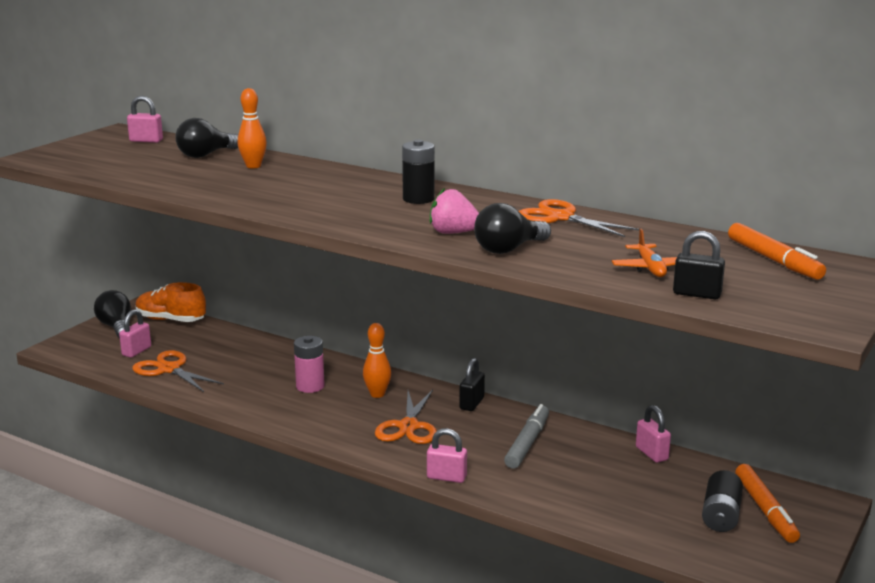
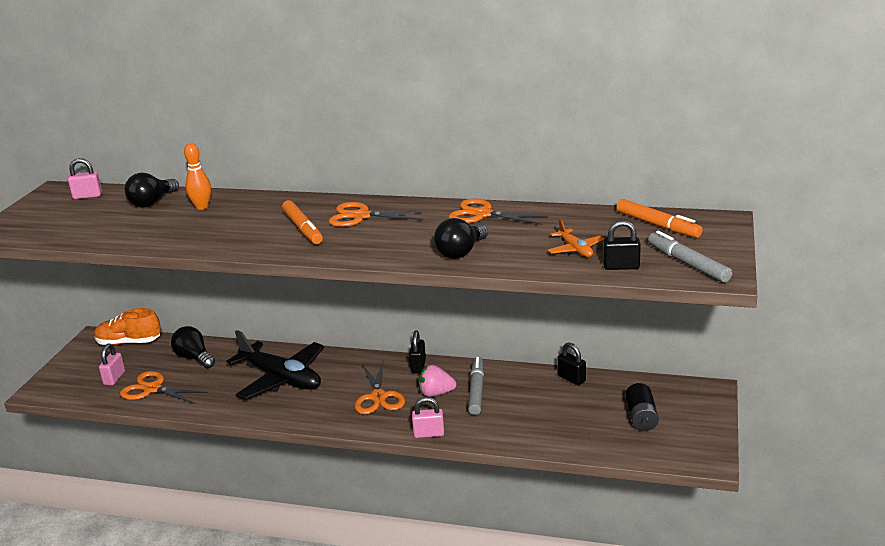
camera: 15 degrees left, 5 degrees up
(116, 327) = (83, 359): black light bulb -> black light bulb (194, 358)
(310, 386) = (281, 379): pink battery -> black plane
(377, 394) = (339, 374): orange bowling pin -> none
(418, 199) = (361, 216): black battery -> orange scissors
(453, 233) = (409, 244): pink strawberry -> pink strawberry (436, 393)
(651, 453) = (571, 378): pink padlock -> black padlock
(765, 510) = (669, 406): orange marker -> orange marker (303, 228)
(787, 305) = (688, 264): none -> grey marker

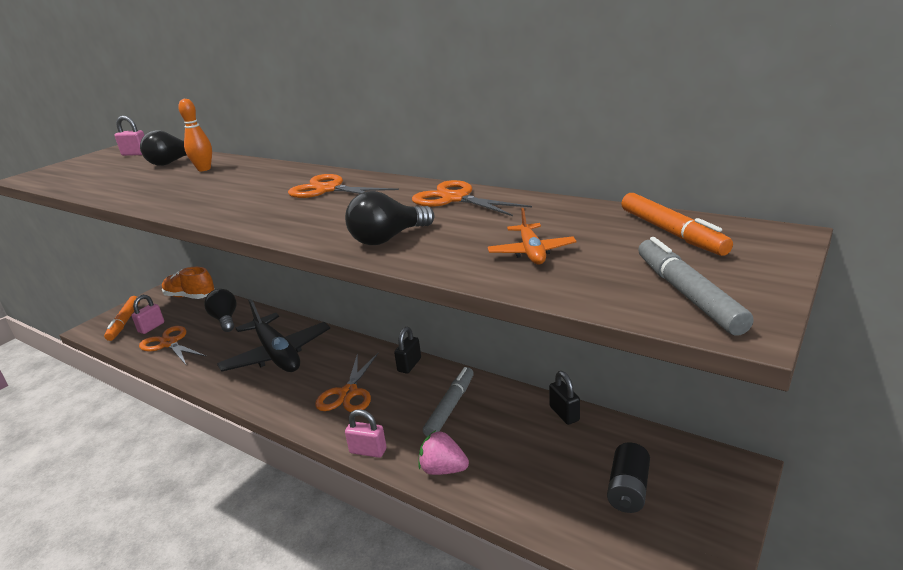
camera: 20 degrees right, 0 degrees up
(303, 228) = (260, 196): orange marker -> orange marker (124, 322)
(436, 393) = (406, 401): pink strawberry -> pink strawberry (443, 469)
(621, 267) = (578, 284): black padlock -> none

